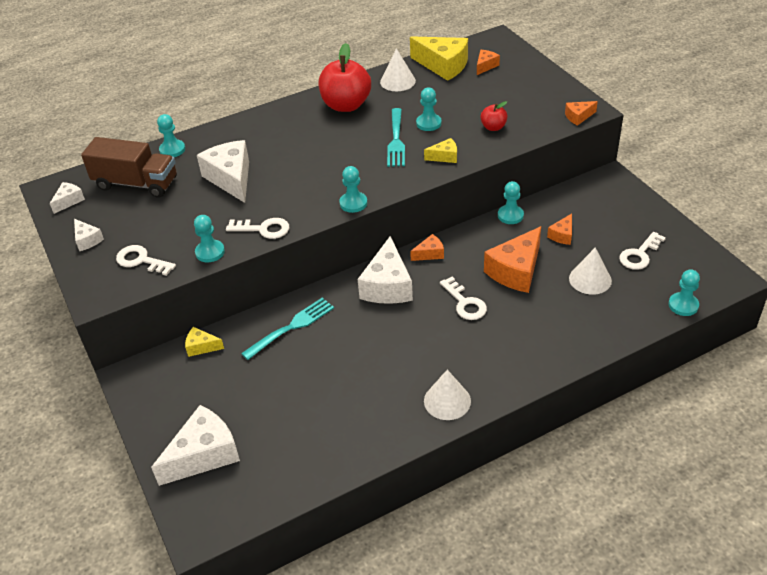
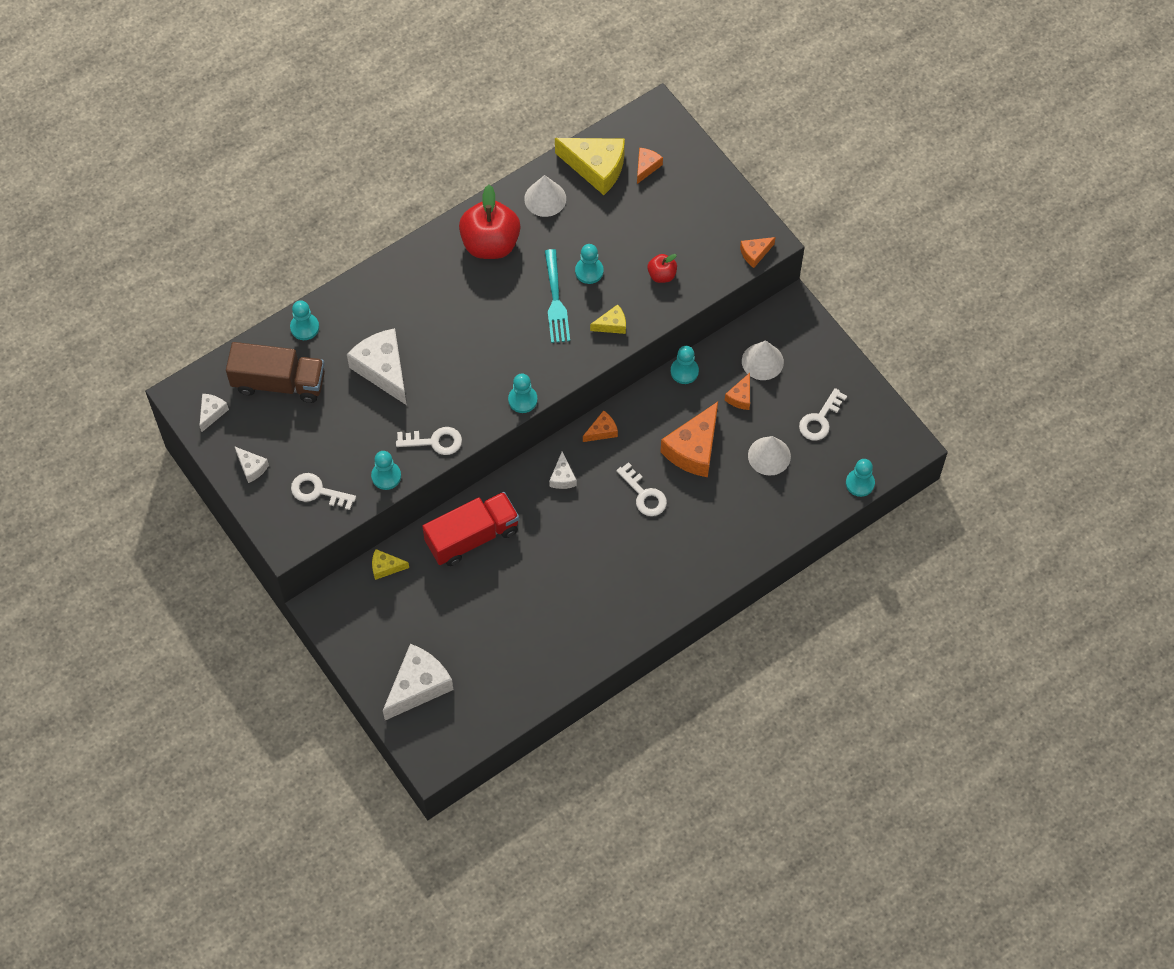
camera: 10 degrees left, 20 degrees up
(291, 327) = (472, 537): turquoise fork -> red truck
(387, 286) = (562, 477): white cheese -> white cheese, size x0.49
(447, 401) = (636, 611): white cone -> white cone (762, 361)

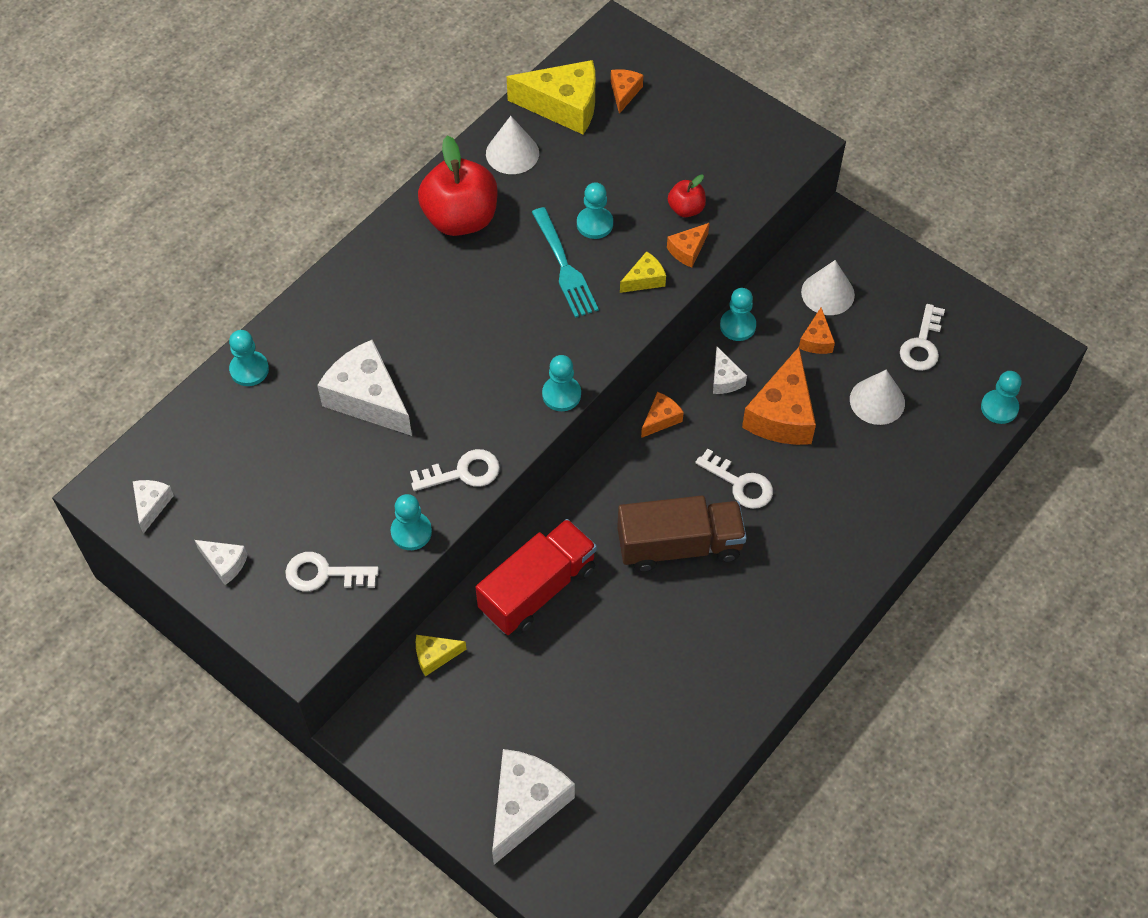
camera: 15 degrees left, 5 degrees down
(279, 382) = (233, 446): brown truck -> brown truck (679, 546)
(562, 477) = (630, 487): white cheese -> white cheese (725, 379)
(755, 253) = (790, 161): orange cheese -> orange cheese (688, 250)

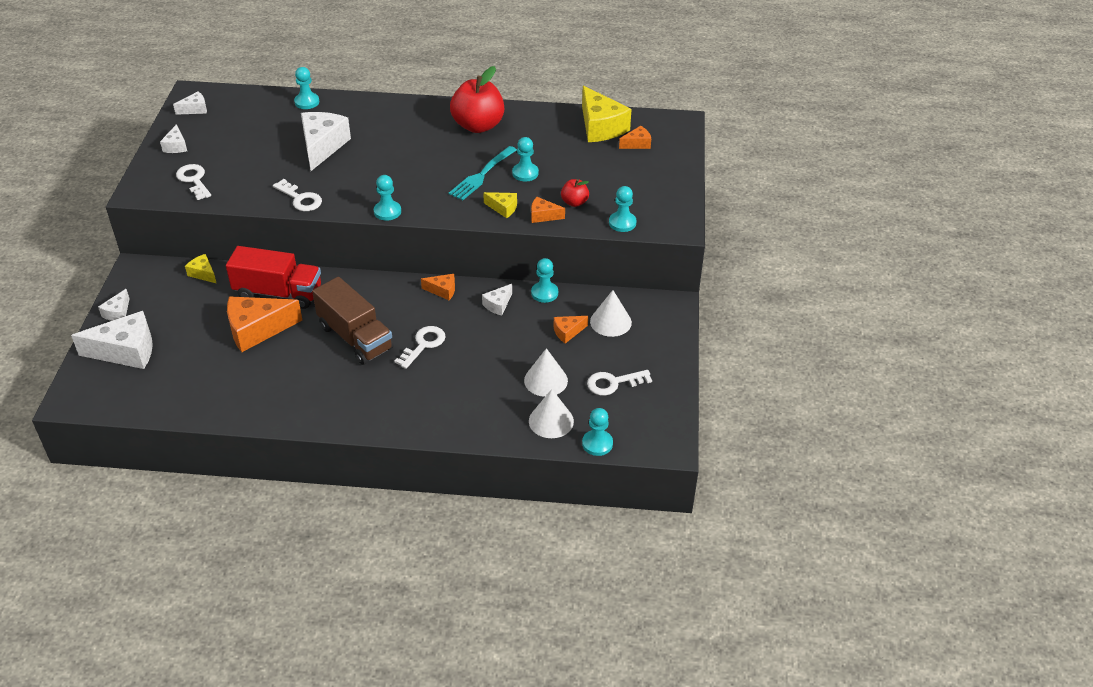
camera: 55 degrees right, 15 degrees down
(411, 532) = (245, 198): turquoise pawn -> turquoise pawn (622, 223)
(440, 787) = (118, 313): none -> white cheese
(512, 153) = (545, 123): white cone -> white cone (551, 421)
(740, 484) = (423, 344): white key -> white key turned 150 degrees counterclockwise
(782, 414) = (494, 341): orange cheese -> orange cheese (257, 330)

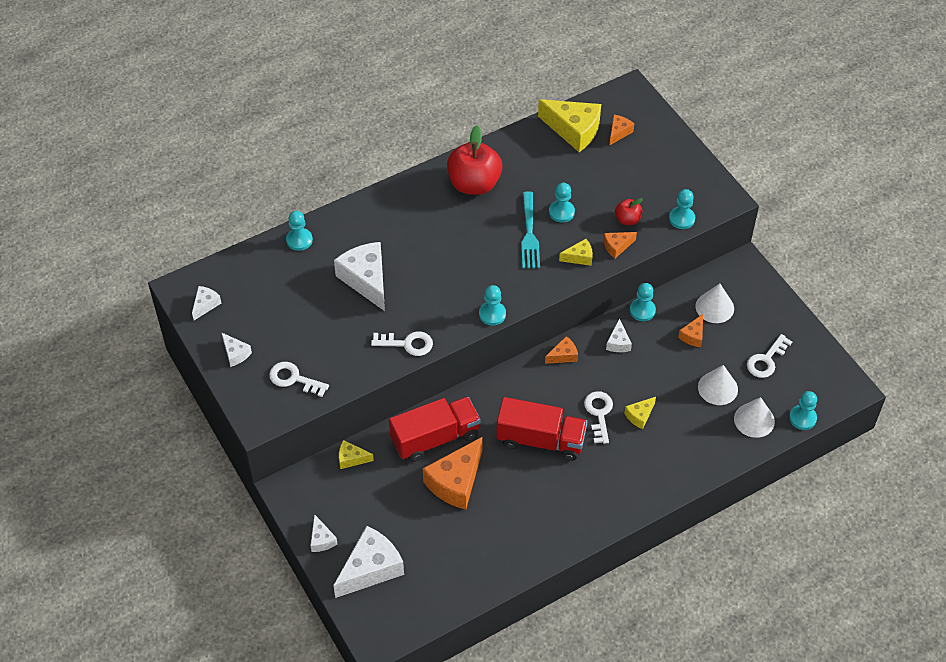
camera: 35 degrees left, 10 degrees up
(355, 337) = (540, 440): brown truck -> red truck
(455, 364) = (639, 416): none -> yellow cheese

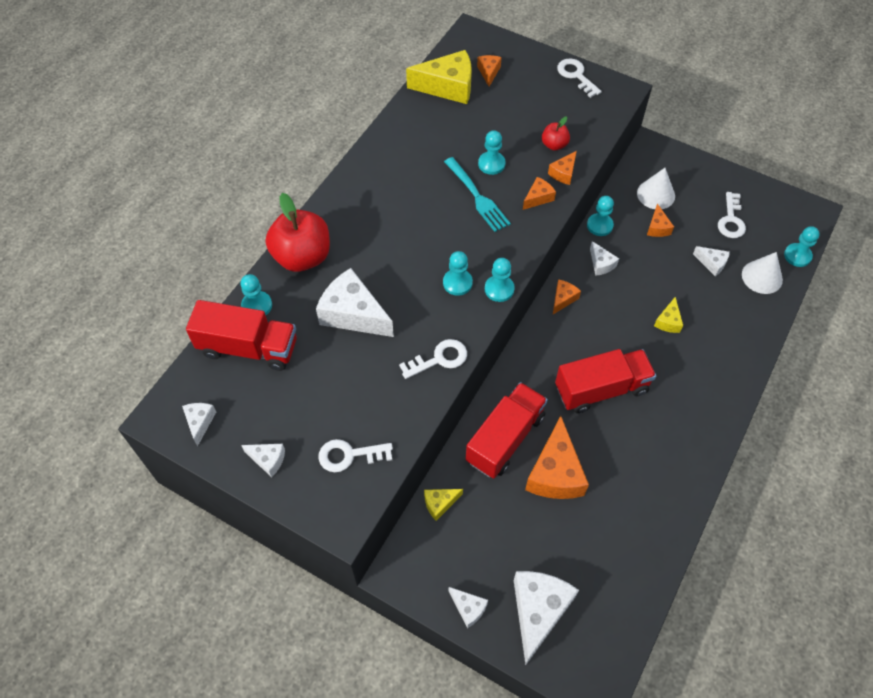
camera: 30 degrees left, 5 degrees up
(273, 268) = (248, 348): none -> red truck
(474, 184) = (392, 173): red apple -> red apple (302, 257)
(579, 257) = (538, 198): yellow cheese -> orange cheese
(599, 413) = (633, 337): white key -> white key (576, 75)
(681, 219) = (599, 124): turquoise pawn -> turquoise pawn (457, 283)
(717, 388) = (712, 263): white cone -> white cheese

